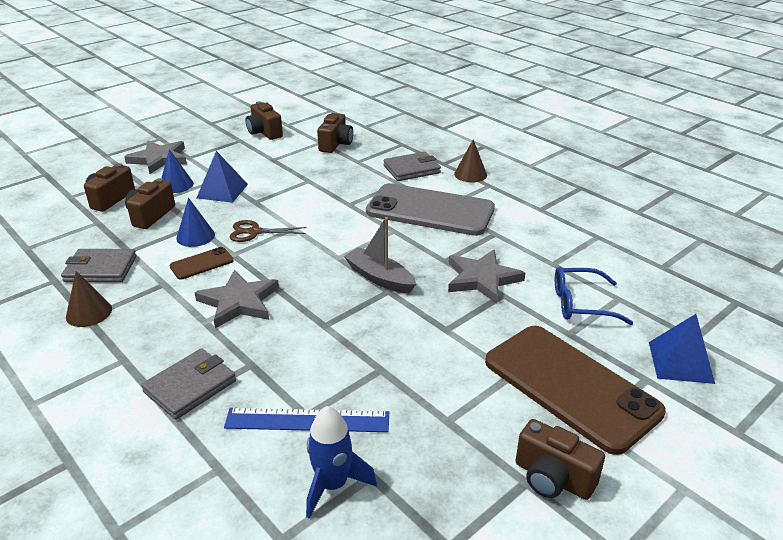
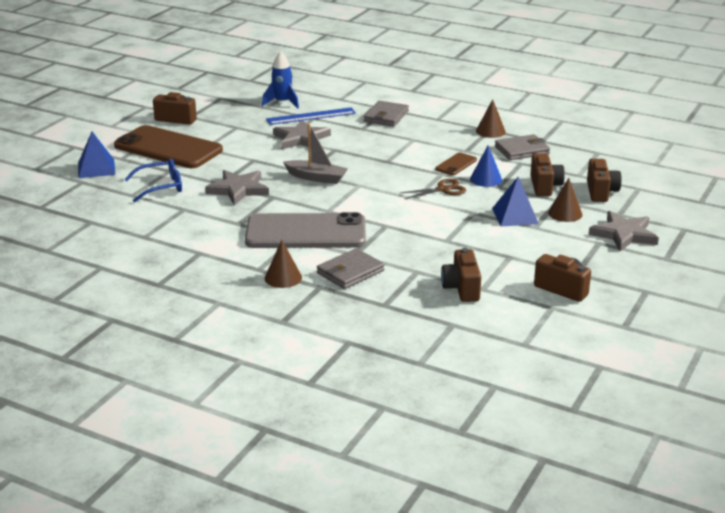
camera: 160 degrees right, 5 degrees down
(176, 185) = (565, 213): blue cone -> brown cone
(239, 302) = (402, 150): grey star -> grey star (301, 139)

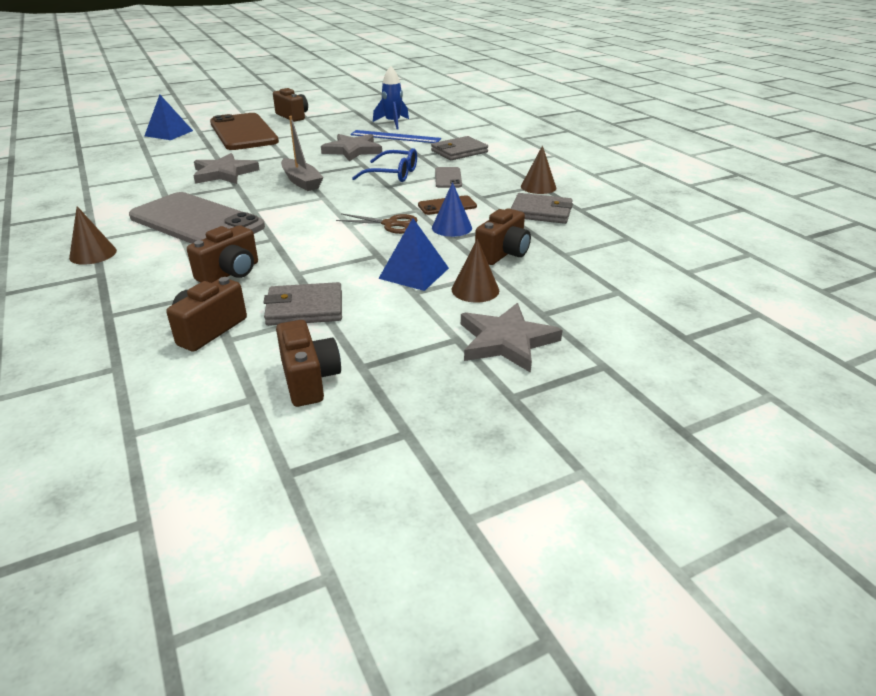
camera: 35 degrees right, 5 degrees up
(160, 187) = (178, 156): blue glasses -> blue glasses (393, 174)
(350, 272) = (152, 270): grey wallet -> grey wallet (305, 308)
(418, 142) = (448, 178): none -> grey phone
(601, 192) = (561, 280): brown camera -> brown camera (230, 273)

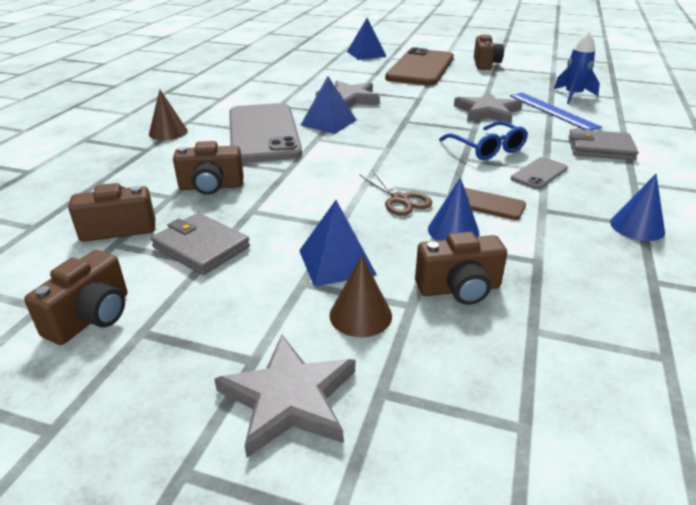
camera: 45 degrees right, 0 degrees up
(241, 195) = (328, 122): none -> blue pyramid
(301, 181) = (394, 127): grey boat -> none
(538, 187) = (637, 226): brown cone -> blue cone
(541, 212) = (589, 260): grey wallet -> none

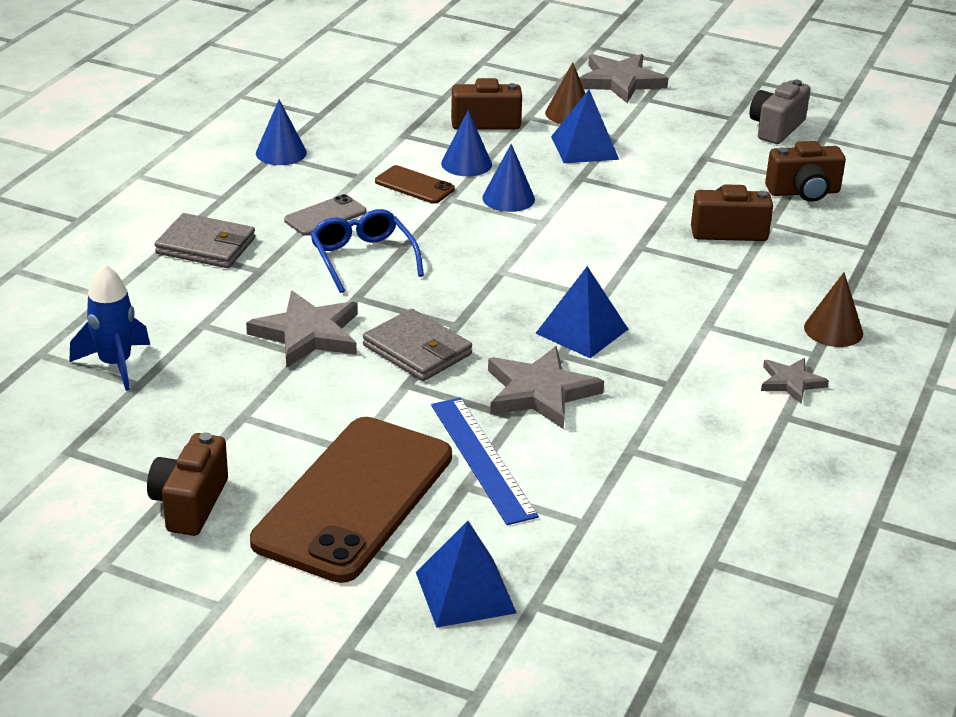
camera: 175 degrees left, 0 degrees up
(92, 317) = (776, 128): brown camera -> grey camera
(201, 247) = (712, 169): grey wallet -> grey wallet (417, 350)
(210, 109) = (791, 382): none -> grey star
(263, 133) = (683, 315): grey phone -> none
(400, 199) = (508, 198): brown scissors -> blue cone
(552, 111) = (195, 327): blue ruler -> blue ruler (482, 459)

